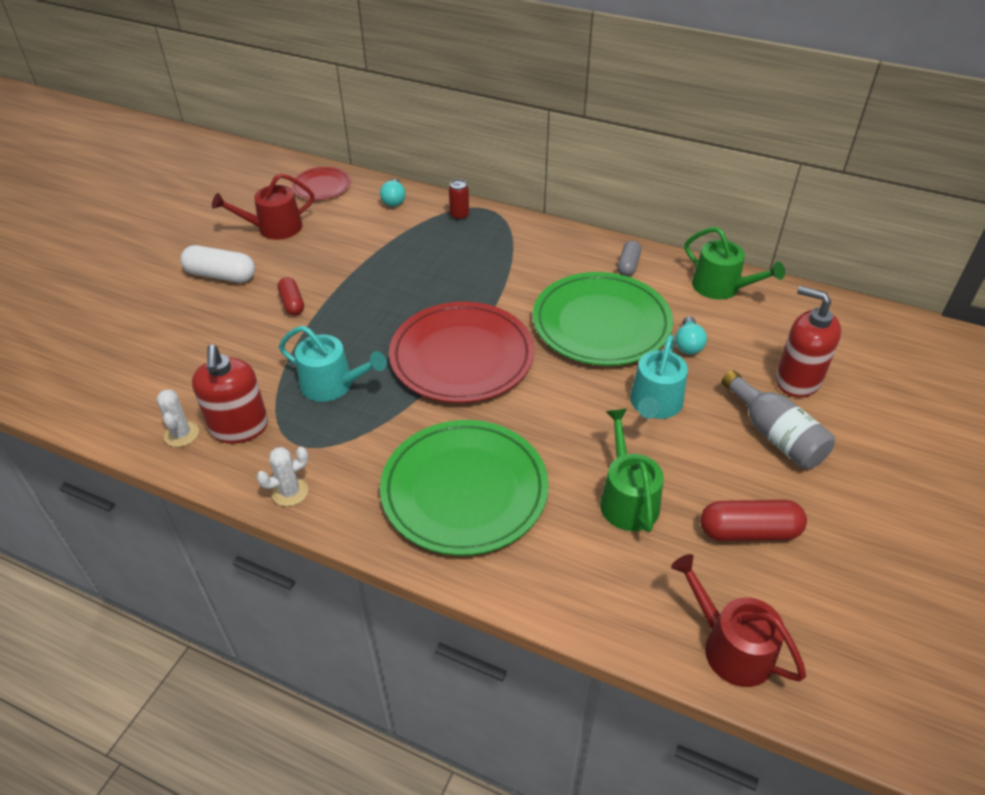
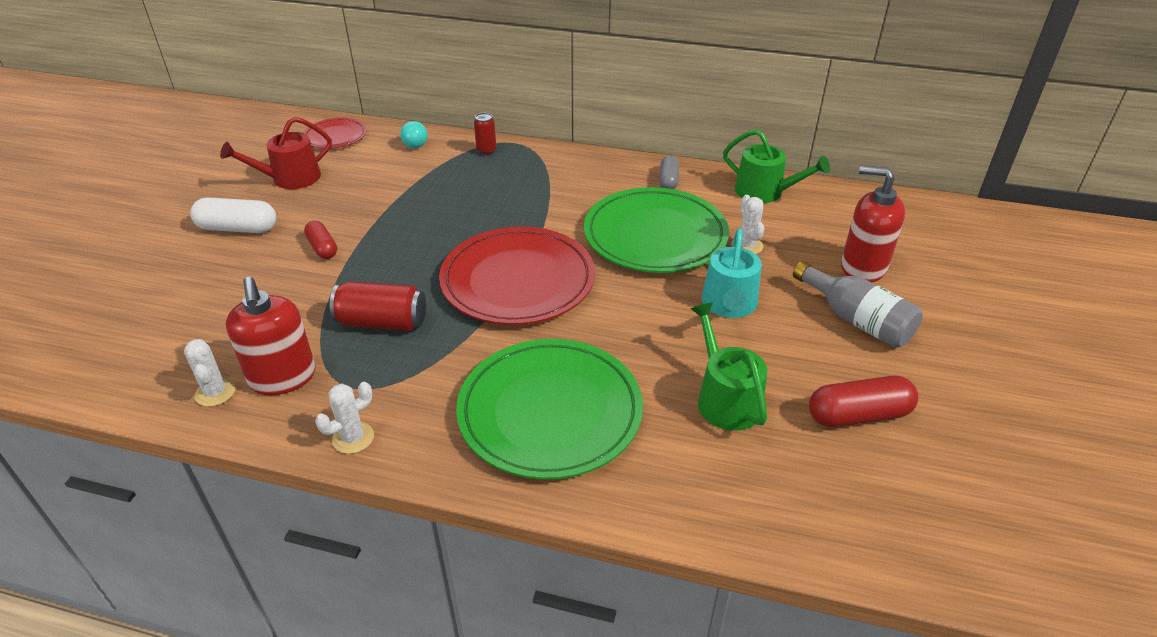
camera: 10 degrees left, 5 degrees down
(332, 384) = (382, 322): turquoise watering can -> red can
(688, 344) = (747, 246): turquoise light bulb -> white cactus
(731, 647) = (874, 534): red watering can -> none

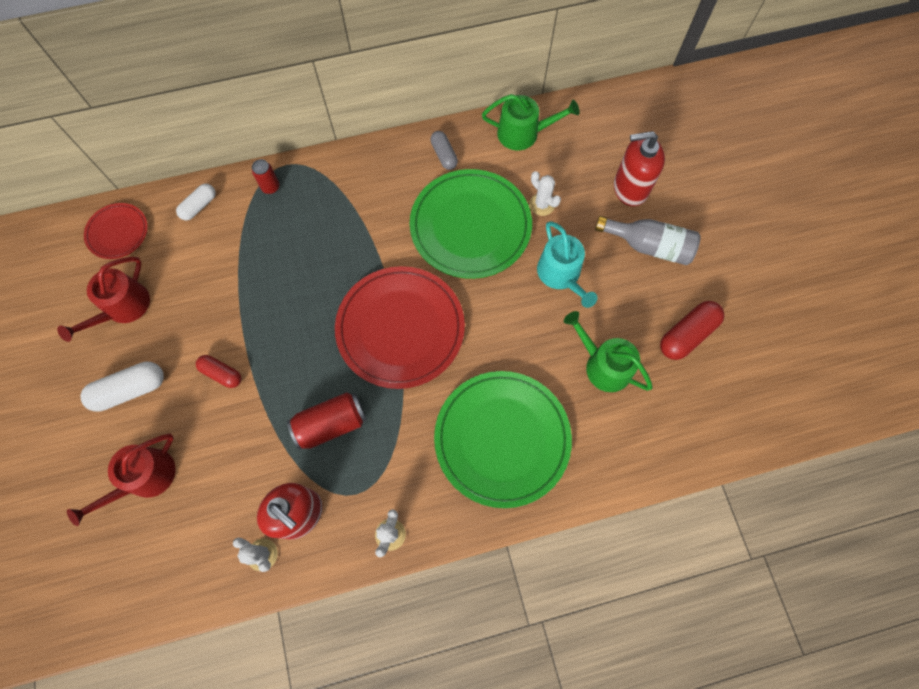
camera: 30 degrees left, 30 degrees up
(182, 289) = (145, 478): none -> red watering can
(415, 143) = (199, 206): turquoise light bulb -> white capsule

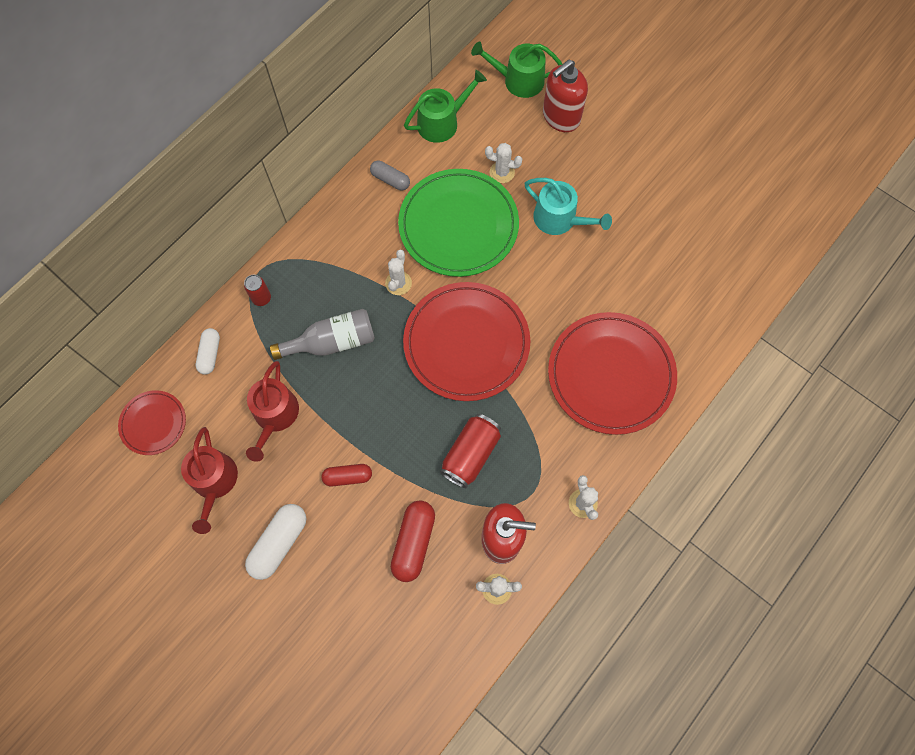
camera: 35 degrees left, 0 degrees up
(145, 478) = (352, 601): red watering can -> red watering can (275, 416)
(384, 243) = (398, 283): none -> white cactus
(502, 439) = (610, 375): green plate -> red plate
(603, 365) = (643, 269): green watering can -> green watering can (518, 80)
(649, 246) = (609, 154): grey bottle -> grey bottle (332, 342)
(687, 335) = (686, 206): red capsule -> red capsule (413, 542)

